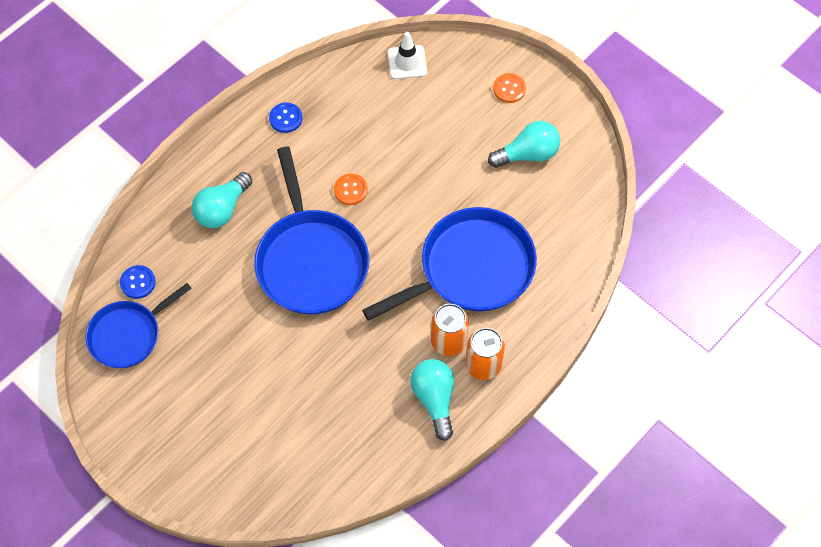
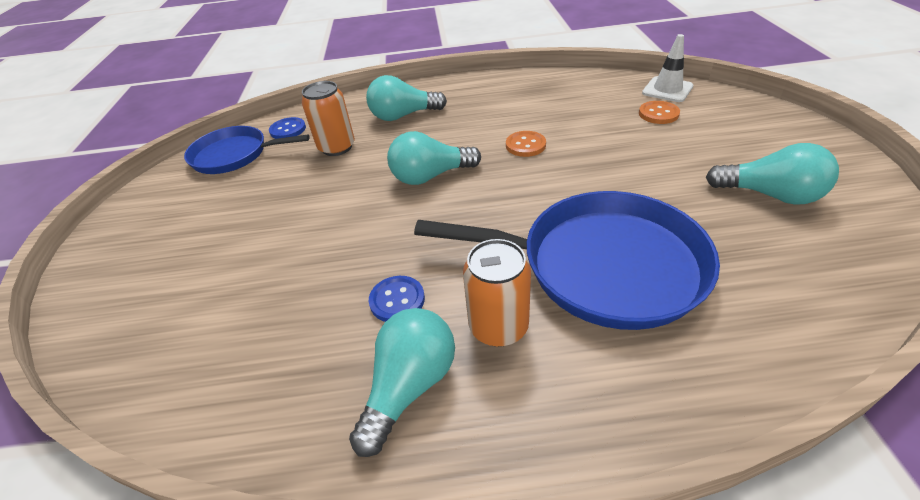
camera: 45 degrees right, 20 degrees down
(286, 118) = (518, 87): blue button -> blue button (397, 300)
(311, 261) = (430, 176): blue pan -> turquoise light bulb
(483, 365) = (520, 388): orange can -> orange can (337, 147)
(509, 89) = (778, 138): orange button -> orange button (658, 114)

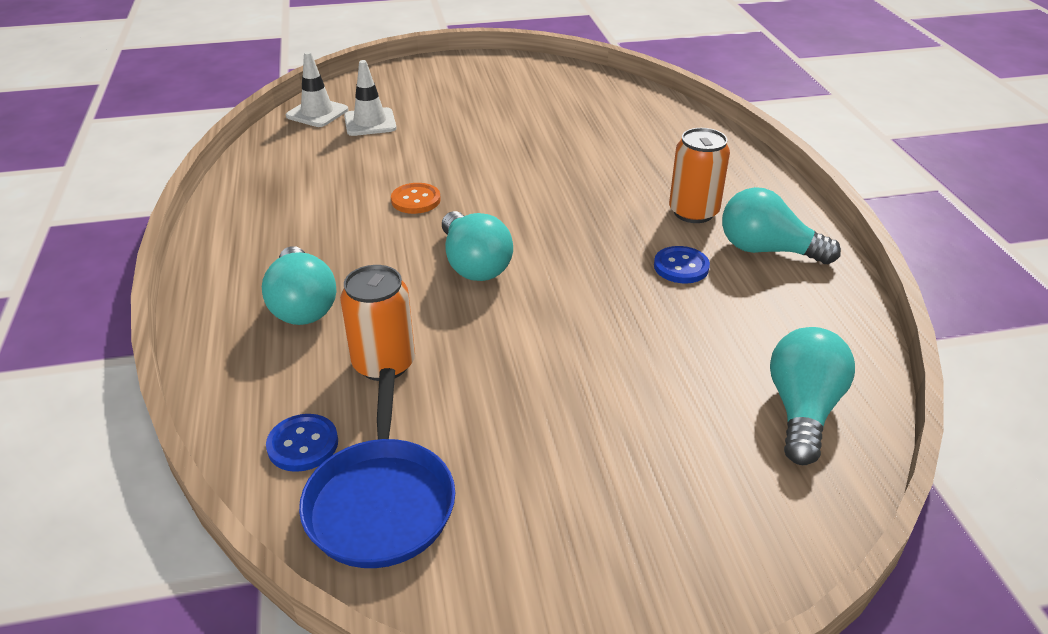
camera: 100 degrees left, 5 degrees down
(601, 265) = (613, 166): blue pan -> none
(658, 114) = (370, 122): orange button -> white traffic cone
(769, 195) = (516, 94): turquoise light bulb -> turquoise light bulb (802, 410)

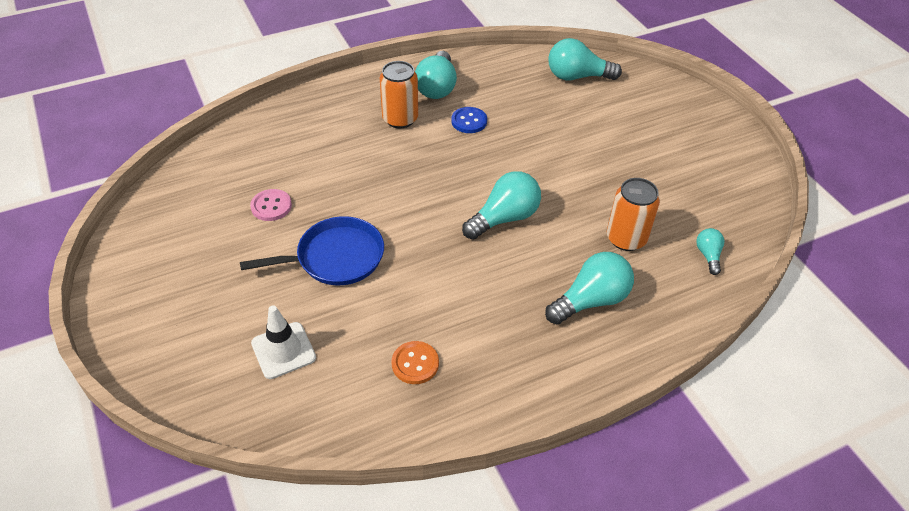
camera: 105 degrees left, 10 degrees up
(303, 444) = (708, 255): blue button -> turquoise light bulb
(317, 113) = (265, 409): white traffic cone -> none
(381, 502) = (724, 211): blue pan -> blue pan (336, 257)
(416, 200) = (427, 273): orange button -> orange button (415, 363)
(556, 125) = (271, 206): none -> pink button

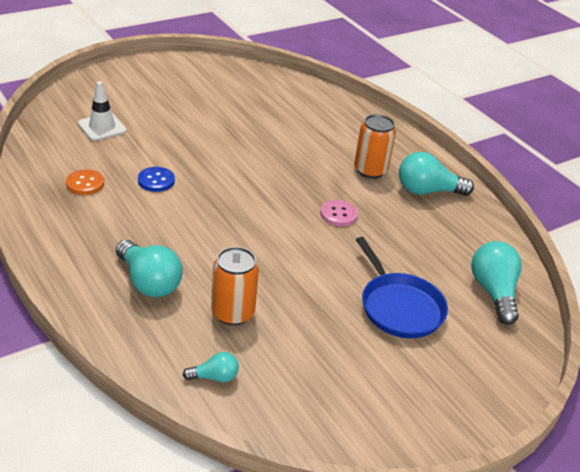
camera: 80 degrees right, 10 degrees down
(271, 206) = (244, 113): pink button -> pink button (338, 214)
(336, 257) = (192, 144): blue pan -> blue pan (399, 307)
(469, 121) = (382, 211): blue button -> blue button (156, 180)
(504, 218) = (249, 231): turquoise light bulb -> none

